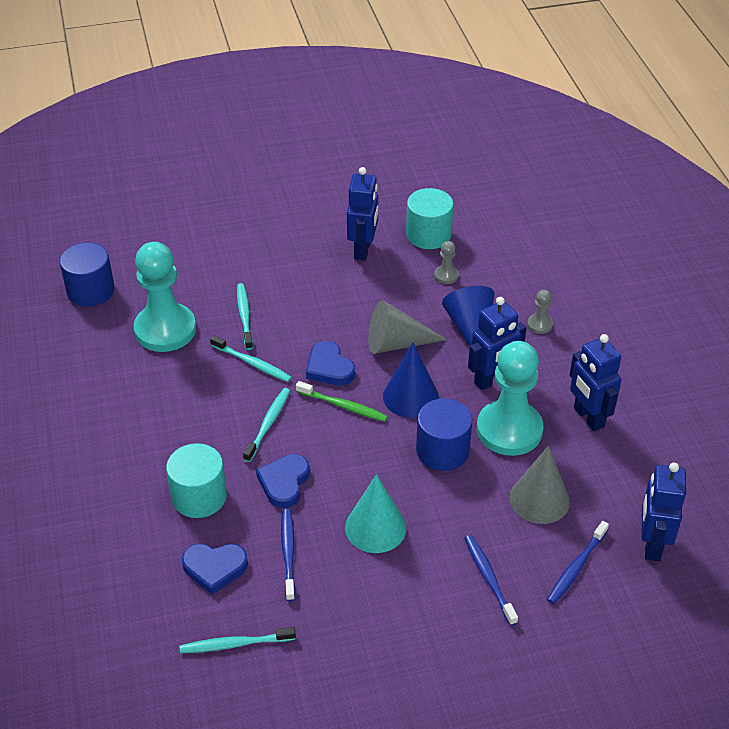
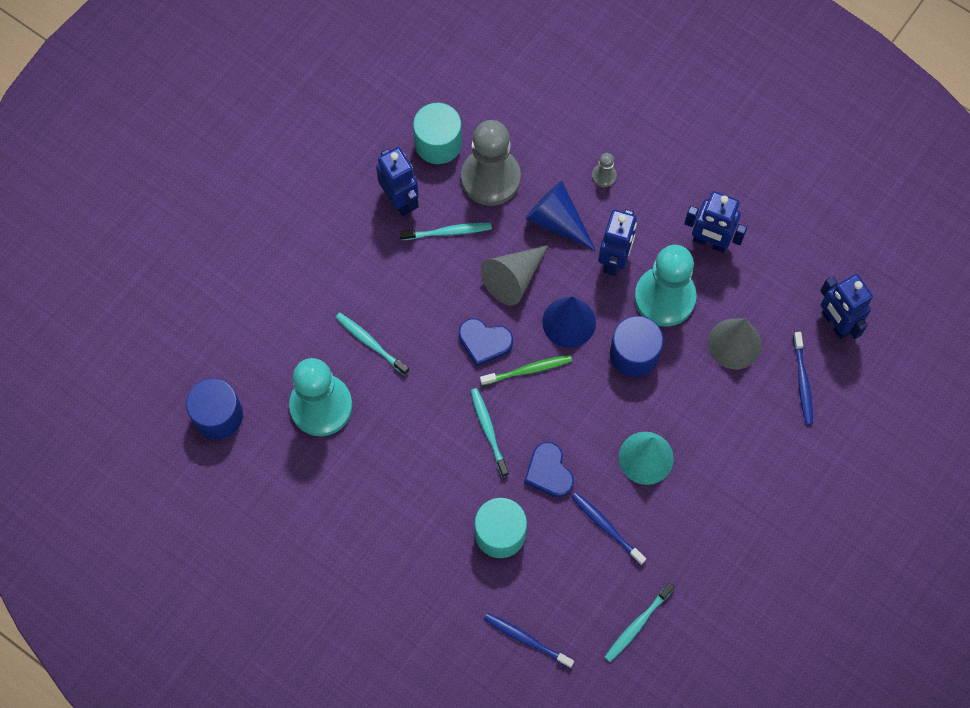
camera: 40 degrees left, 25 degrees up
(214, 568) = (568, 580): blue heart -> none
(252, 363) = (422, 384): turquoise toothbrush -> turquoise toothbrush (448, 232)
(446, 275) = (490, 178): grey pawn -> grey pawn, size x2.42
(488, 578) = (754, 437): blue toothbrush -> blue toothbrush (526, 639)

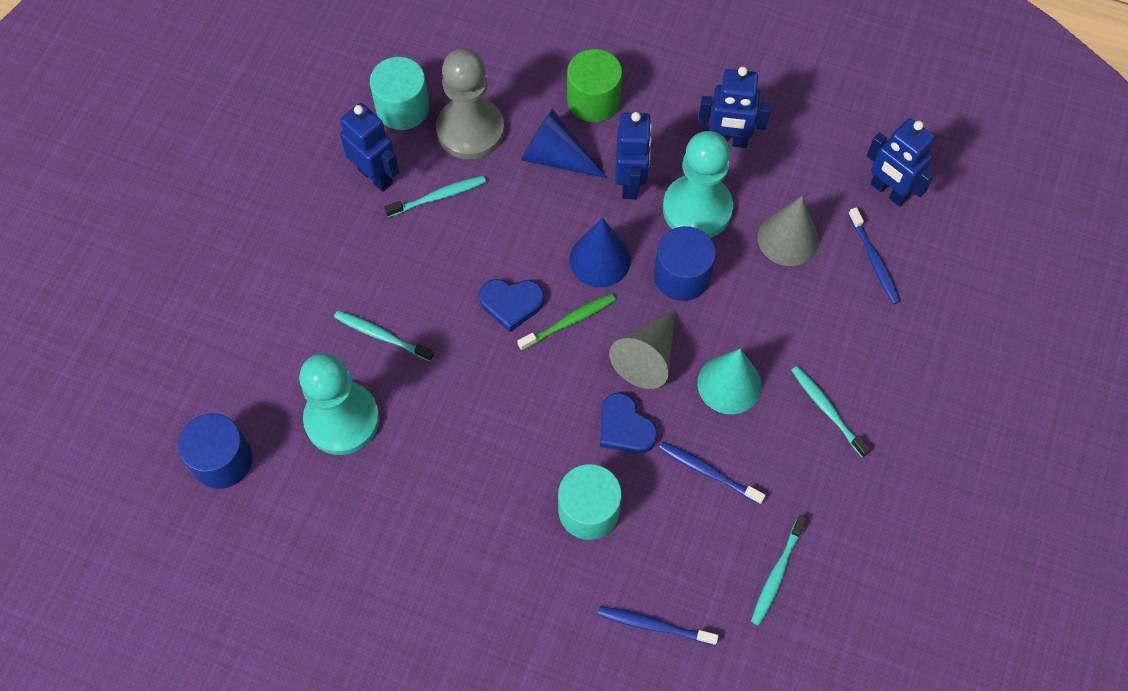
camera: 15 degrees left, 5 degrees down
(488, 430) = (543, 398): turquoise toothbrush -> turquoise toothbrush (826, 409)
(513, 279) = (525, 228): grey cone -> grey cone (647, 357)
(604, 176) = (593, 100): grey pawn -> green cylinder

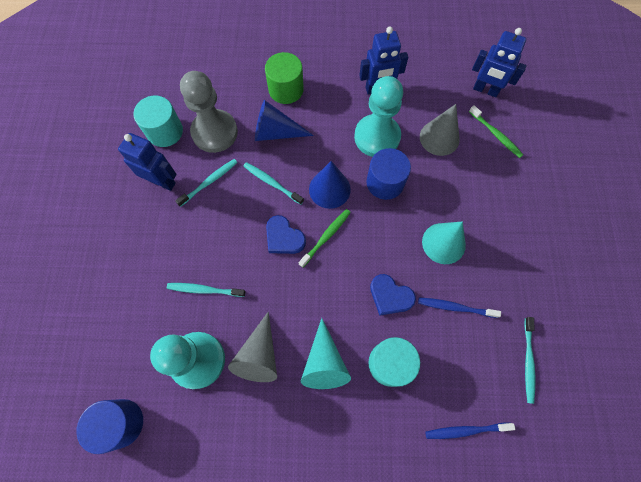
camera: 20 degrees left, 5 degrees up
(503, 479) = (324, 363): none -> turquoise cone
(511, 304) = (284, 237): blue heart -> blue heart turned 60 degrees clockwise
(630, 183) = (329, 134): blue robot -> none
(647, 357) = (385, 243): grey cone -> grey cone (259, 355)
(826, 409) = (510, 238): turquoise toothbrush -> turquoise toothbrush (271, 183)
(874, 261) = (496, 135): blue toothbrush -> green toothbrush

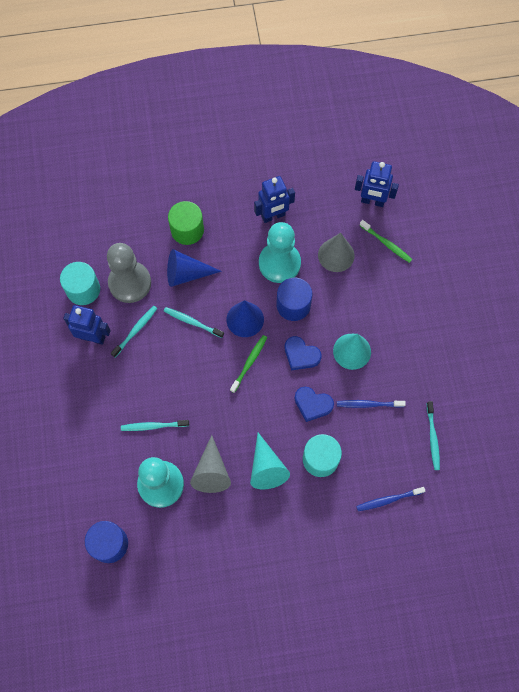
camera: 10 degrees left, 0 degrees up
(284, 237) = (212, 369): blue heart -> blue heart (301, 355)

